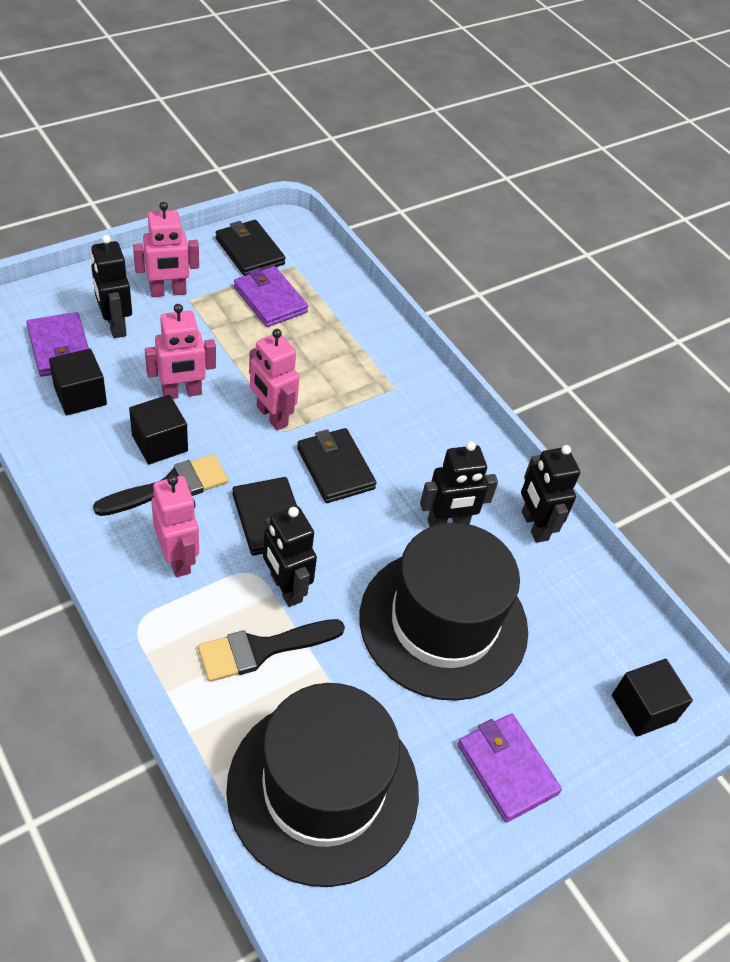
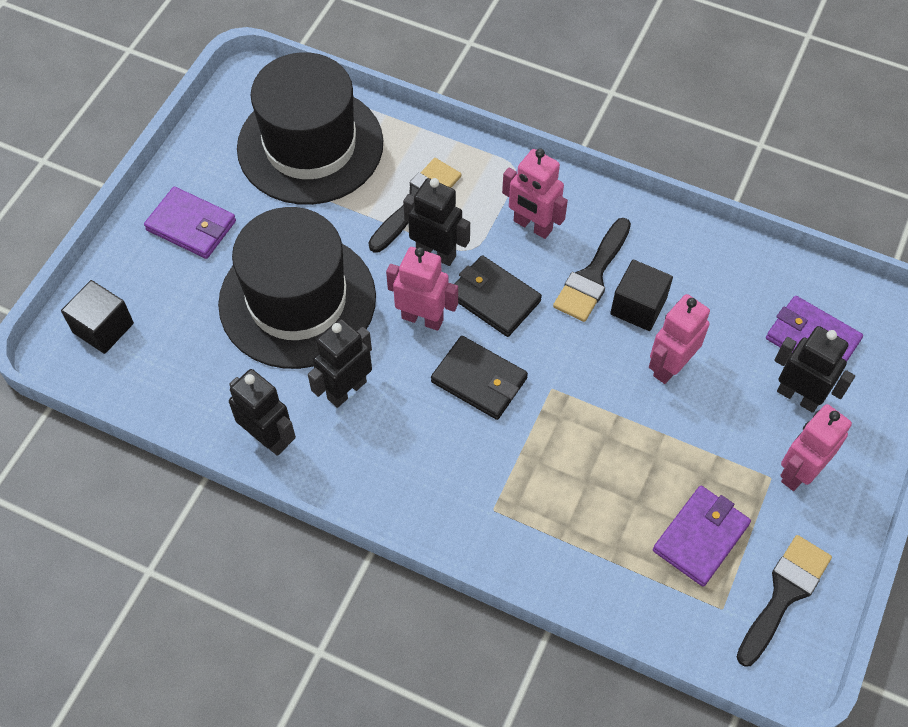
camera: 155 degrees right, 10 degrees up
(80, 396) = (743, 306): black cube -> none
(249, 251) = (784, 594): black wallet -> black brush
(270, 299) = (700, 537): purple wallet -> purple wallet turned 75 degrees counterclockwise
(271, 416) = (575, 395): pink robot -> pink robot (422, 318)

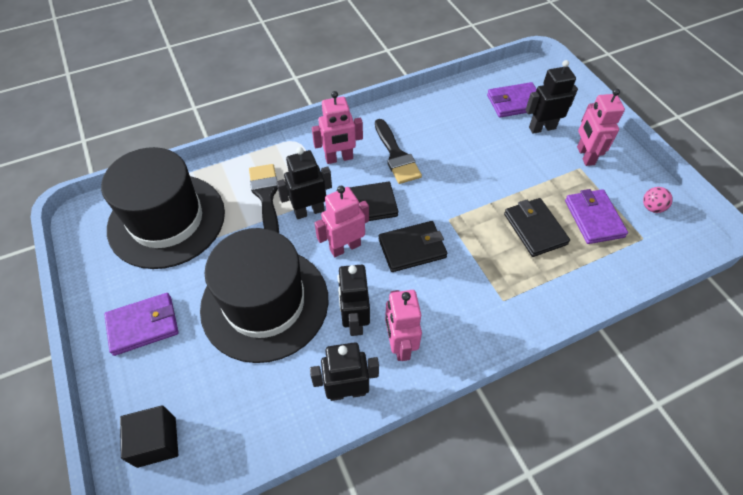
camera: 50 degrees left, 5 degrees down
(622, 483) = (535, 229): none -> black wallet
(638, 306) = (433, 150): black cube -> none
(670, 366) = (481, 162): pink robot -> pink robot (400, 344)
(784, 594) = (652, 207): black brush -> pink ball

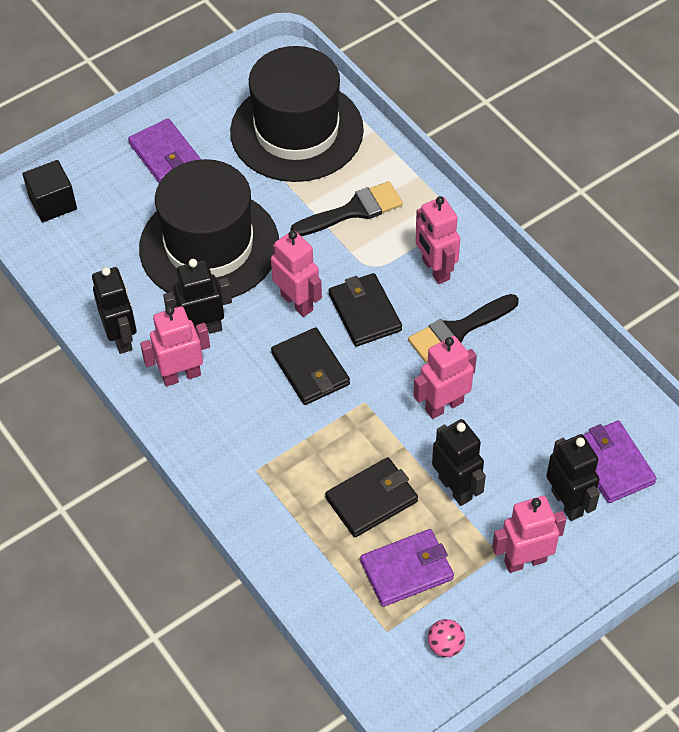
camera: 80 degrees right, 0 degrees up
(309, 211) = (341, 257): black robot -> black robot (455, 488)
(459, 174) = (444, 405): none -> pink robot

